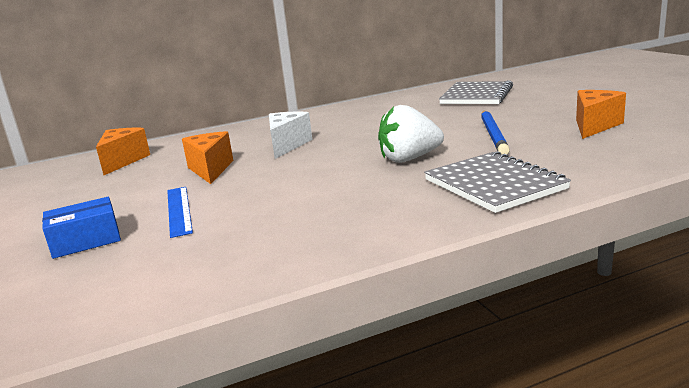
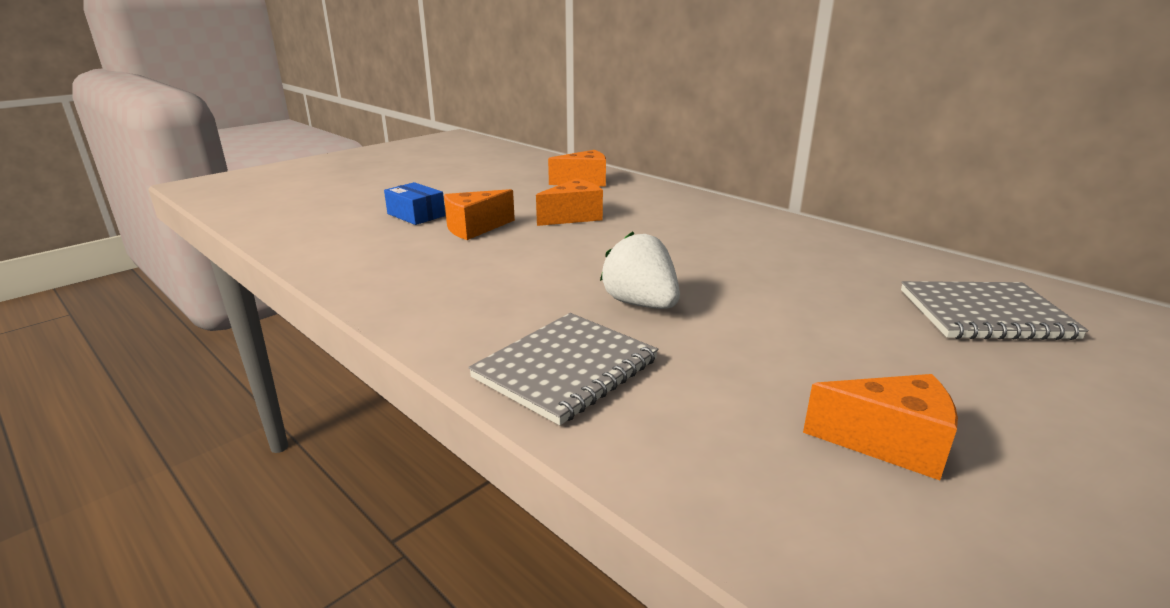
camera: 65 degrees right, 5 degrees up
(179, 210) = (475, 228): blue ruler -> orange cheese
(287, 145) = (658, 233): white cheese -> none
(493, 134) = (774, 349): blue pencil -> none

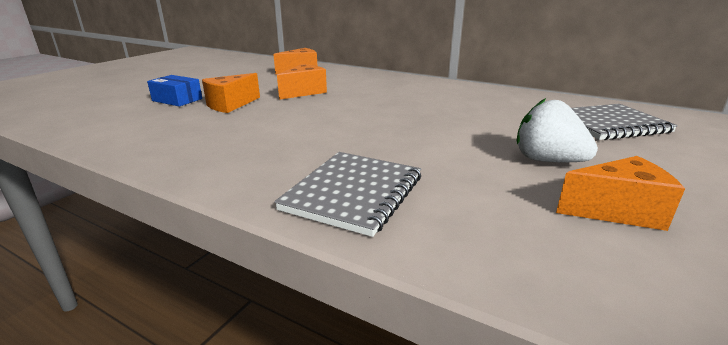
camera: 15 degrees left, 0 degrees up
(640, 304) = (385, 142): white strawberry -> white strawberry (547, 160)

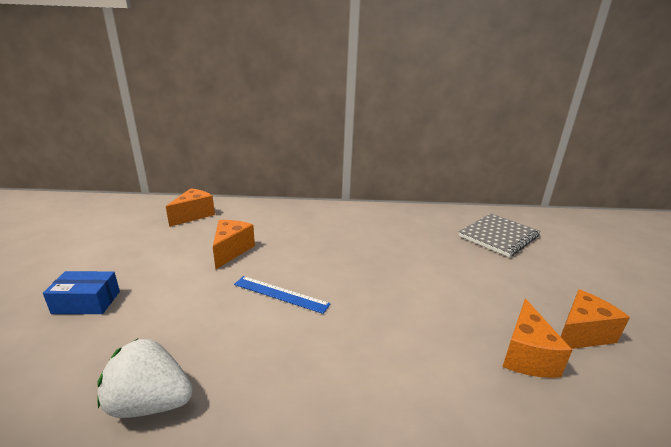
camera: 30 degrees left, 0 degrees up
(230, 105) = (168, 293): orange cheese -> orange cheese (526, 355)
(311, 120) = (280, 294): none -> blue ruler
(353, 193) = (415, 388): grey notebook -> none
(547, 160) = (501, 292): white strawberry -> white strawberry (150, 403)

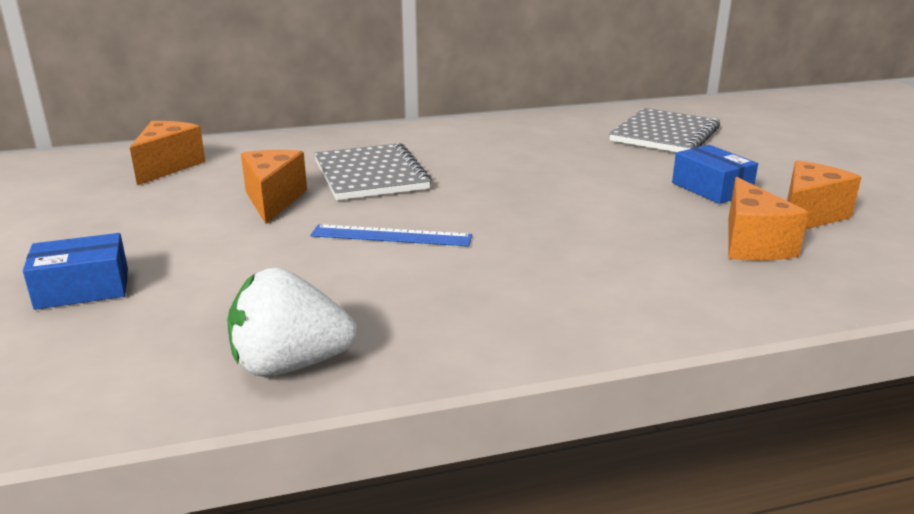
camera: 15 degrees left, 0 degrees up
(297, 240) = (371, 175): none -> grey notebook
(514, 291) = (711, 188): none -> blue box

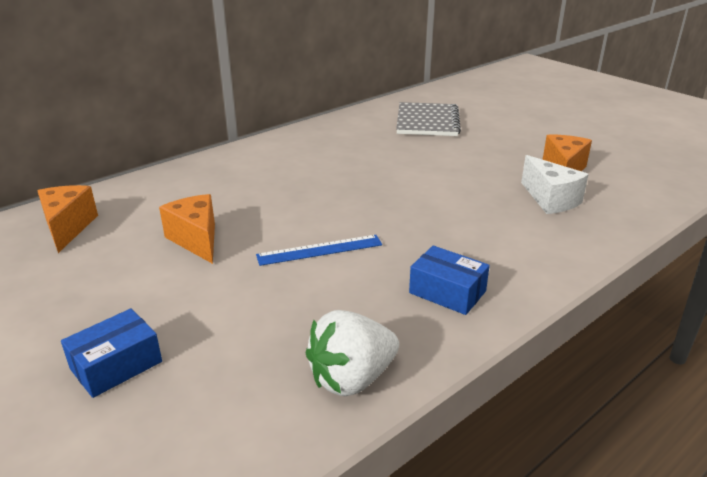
camera: 25 degrees left, 5 degrees up
(371, 175) = (253, 199): grey notebook -> none
(711, 188) = (492, 161): blue box -> blue box (447, 292)
(752, 244) = (550, 200): orange cheese -> white cheese

